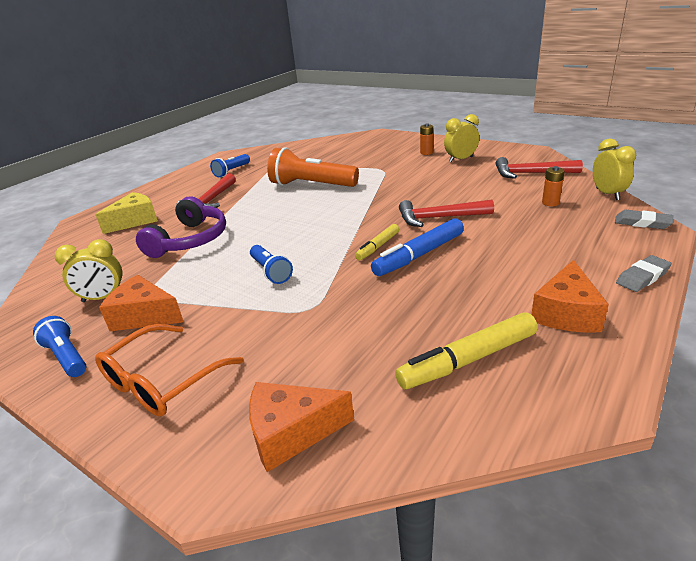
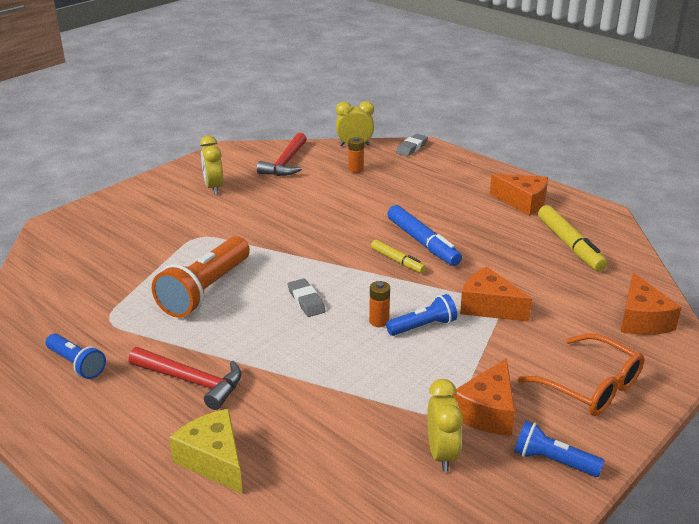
camera: 85 degrees left, 0 degrees up
(67, 357) = (552, 461): blue flashlight -> blue flashlight turned 60 degrees clockwise
(190, 240) = (317, 392): purple headphones -> none
(307, 304) = (489, 307): none -> orange cheese
(426, 153) = (170, 203): orange battery -> orange battery (379, 321)
(439, 218) = (354, 222): red hammer -> none
(642, 277) = (486, 168): grey eraser -> grey eraser (306, 301)

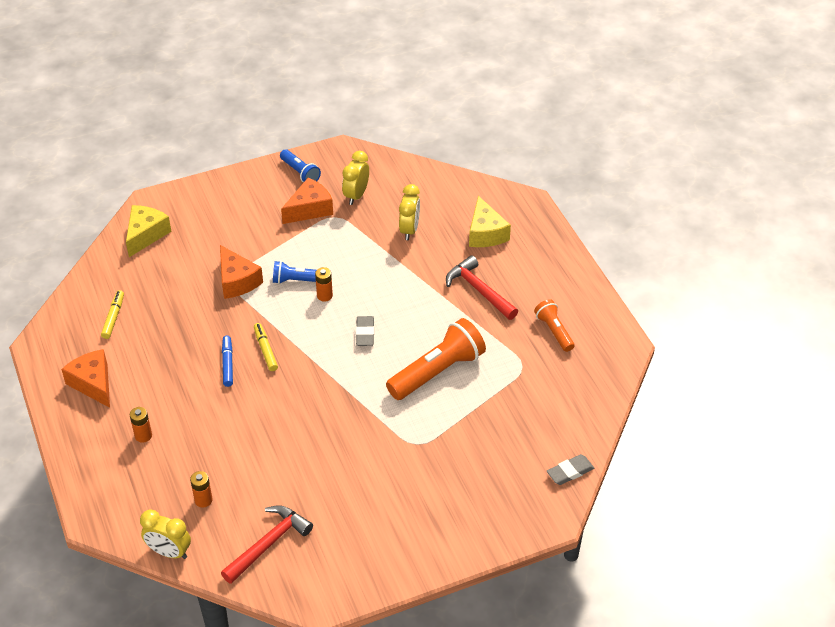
camera: 155 degrees left, 15 degrees up
(77, 364) = (554, 331): blue flashlight -> orange flashlight
(214, 187) = (369, 523): yellow clock -> yellow clock (409, 230)
(411, 148) = (112, 520): grey eraser -> grey eraser (570, 472)
(422, 242) = (227, 364): blue marker -> blue marker, size x0.59
(442, 187) = (143, 436): none -> orange battery
(569, 245) = (113, 317): yellow marker -> yellow marker, size x0.59
(590, 386) = (234, 203): orange glasses -> none
(641, 319) = (146, 235): orange cheese -> yellow cheese

